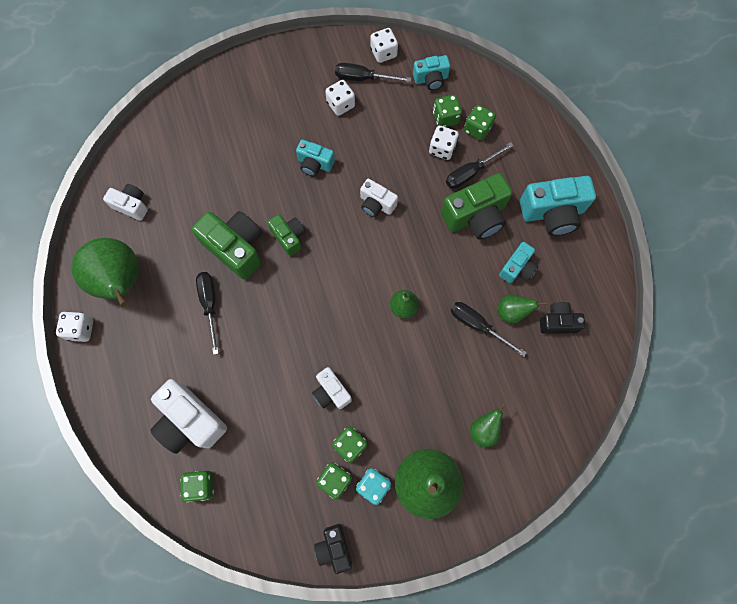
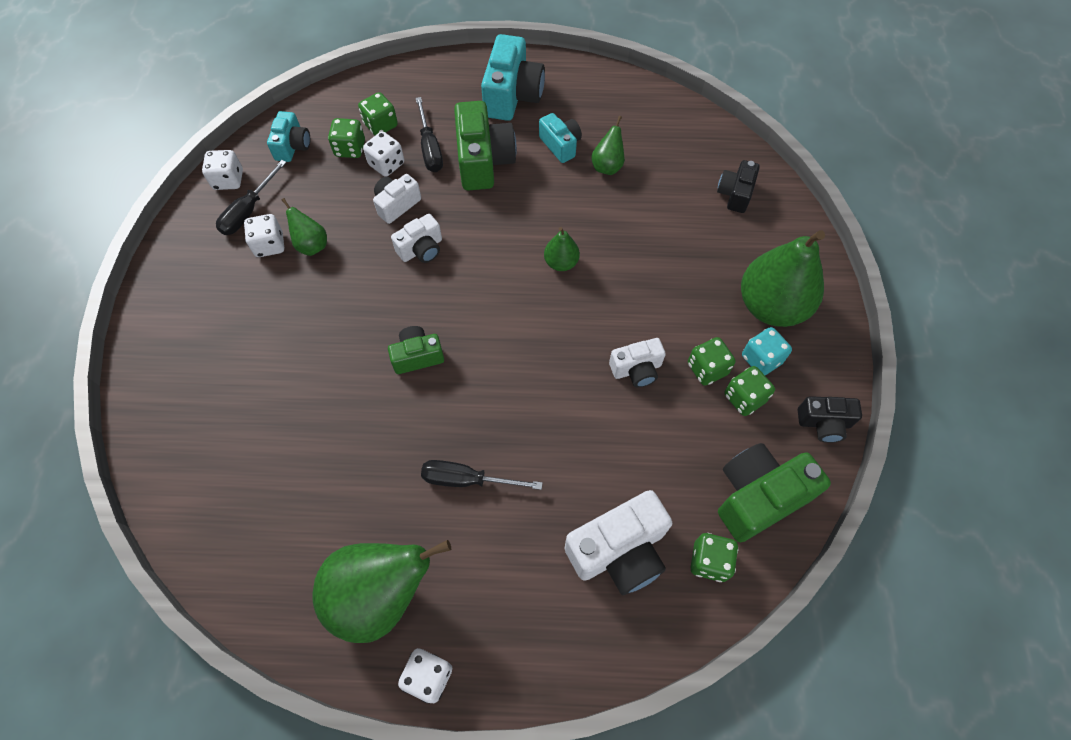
camera: 70 degrees left, 10 degrees down
(131, 205) = (269, 547): white camera -> white camera (396, 205)
(236, 248) = (402, 424): green camera -> green camera (758, 497)
(315, 164) = (333, 297): turquoise camera -> none
(477, 325) = (610, 201): black screwdriver -> none
(484, 429) = (728, 233): green pear -> green pear (311, 245)
(558, 322) = (633, 132): black camera -> black camera (735, 194)

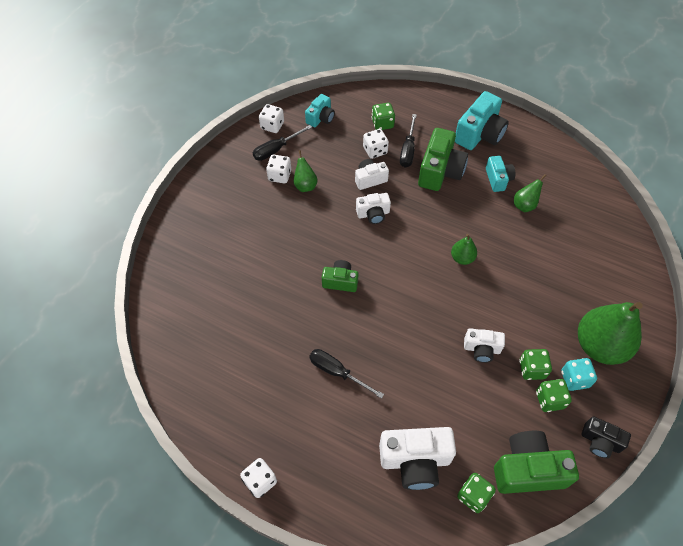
camera: 25 degrees right, 5 degrees down
(350, 149) = (356, 132): green dice -> none
(380, 594) = (253, 418): green pear -> none
(735, 194) = (609, 258): black camera -> none

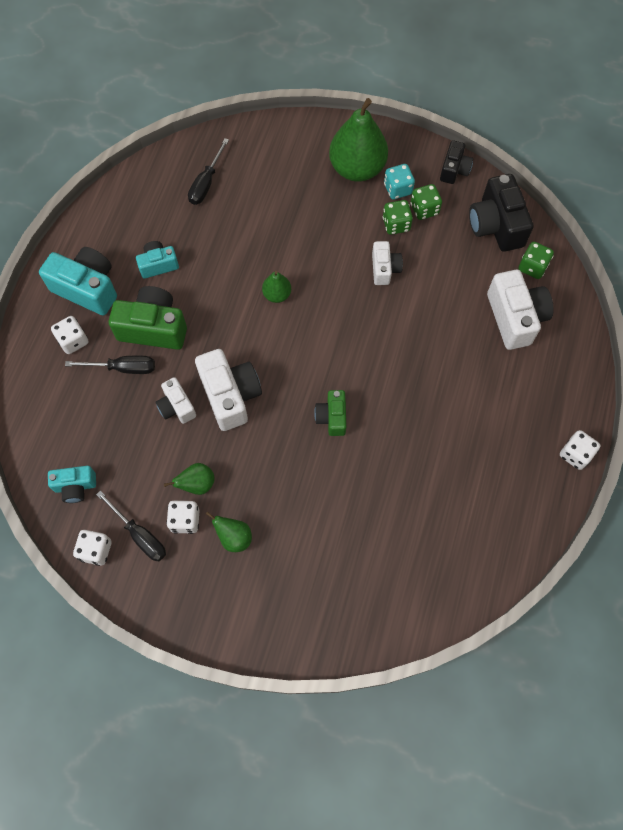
camera: 100 degrees left, 10 degrees up
(320, 118) = (75, 486): turquoise camera -> turquoise camera turned 150 degrees clockwise
(337, 372) = (443, 402): black screwdriver -> black screwdriver (206, 183)
(373, 214) = (230, 395): white camera -> white camera, size x1.73
(375, 151) = (128, 407): white dice -> white dice (73, 341)
(382, 123) = (79, 405): green dice -> none
(524, 205) = (193, 236): green pear -> green pear (234, 537)
(528, 469) = (496, 225): green camera -> black camera

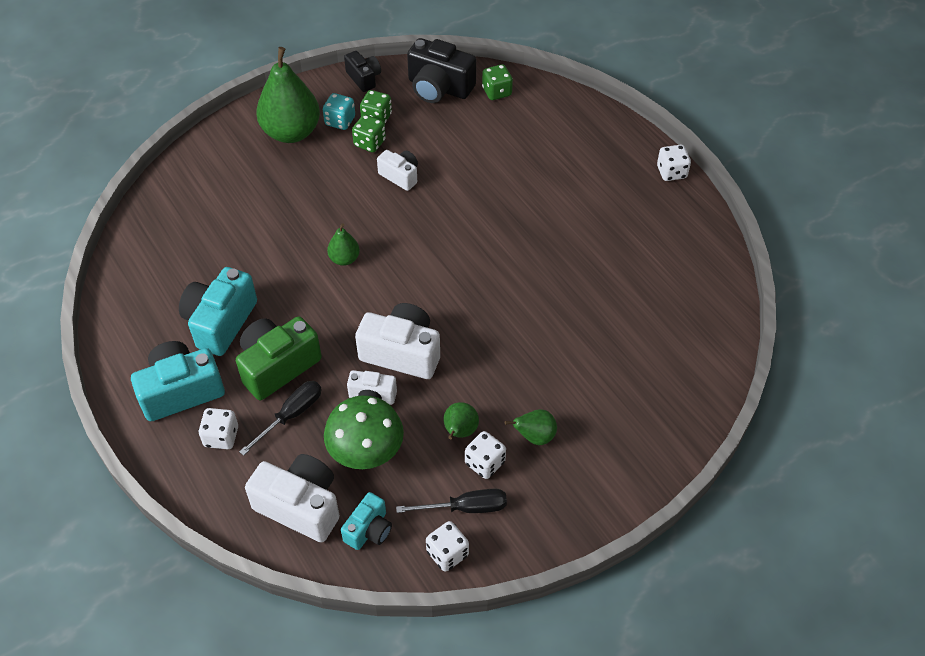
camera: 50 degrees left, 15 degrees down
(131, 439) = (366, 454): none -> green mushroom
(158, 265) = (220, 322): turquoise camera -> turquoise camera, size x1.73
(206, 183) = (182, 236): black screwdriver -> none
(332, 417) = (494, 296): green camera -> none
(515, 318) = (527, 130): white camera -> white camera (300, 506)

